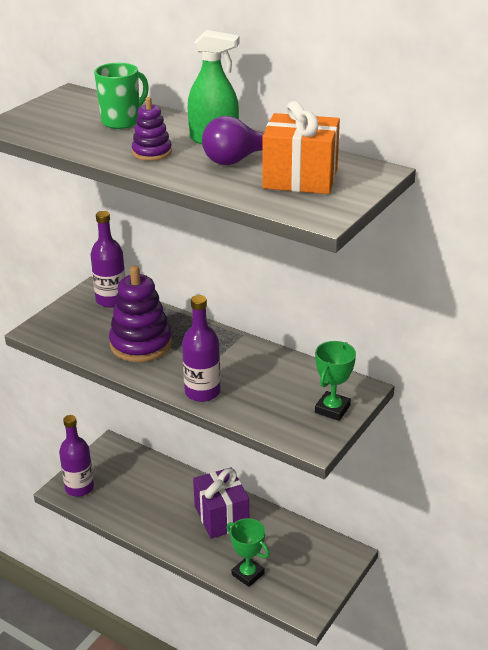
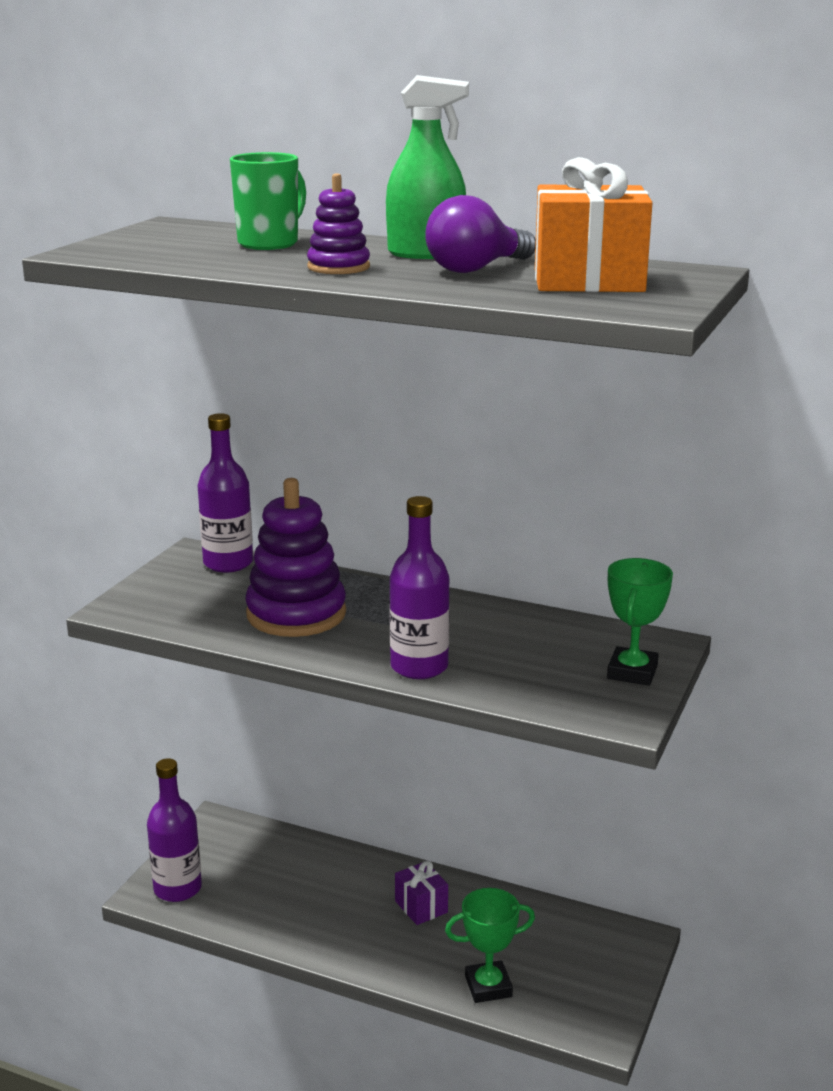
camera: 10 degrees left, 10 degrees down
(221, 516) = (421, 907): purple gift -> purple gift, size x0.55
(248, 574) = (488, 986): green trophy -> green trophy turned 45 degrees counterclockwise

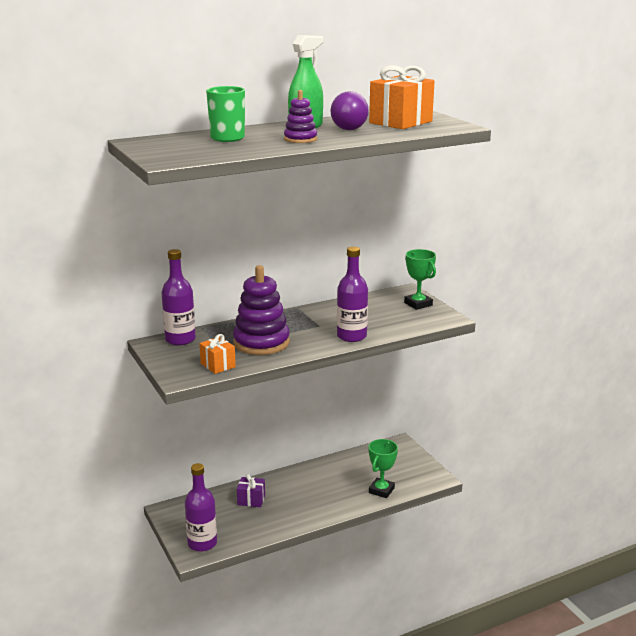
camera: 50 degrees left, 0 degrees up
(186, 615) = (218, 365): none -> orange gift
(421, 907) = (312, 482): purple gift -> purple gift (251, 500)

